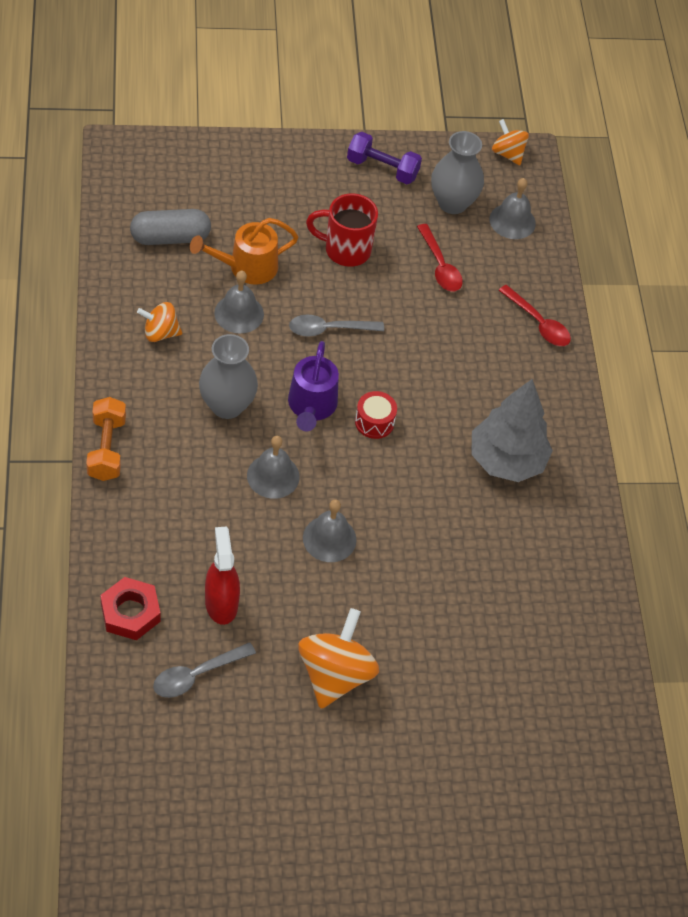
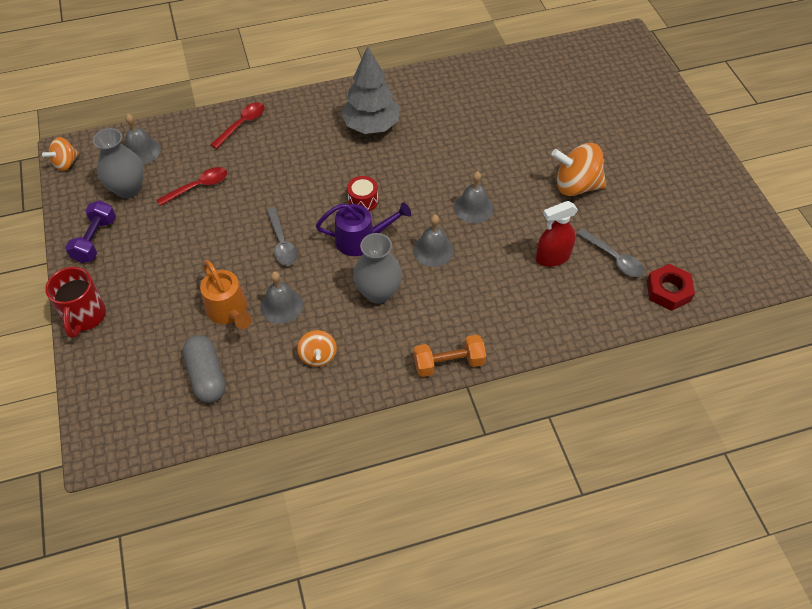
camera: 95 degrees left, 0 degrees up
(130, 613) = (585, 309): red nut -> red nut (668, 291)
(345, 250) = (194, 248): red mug -> red mug (85, 317)

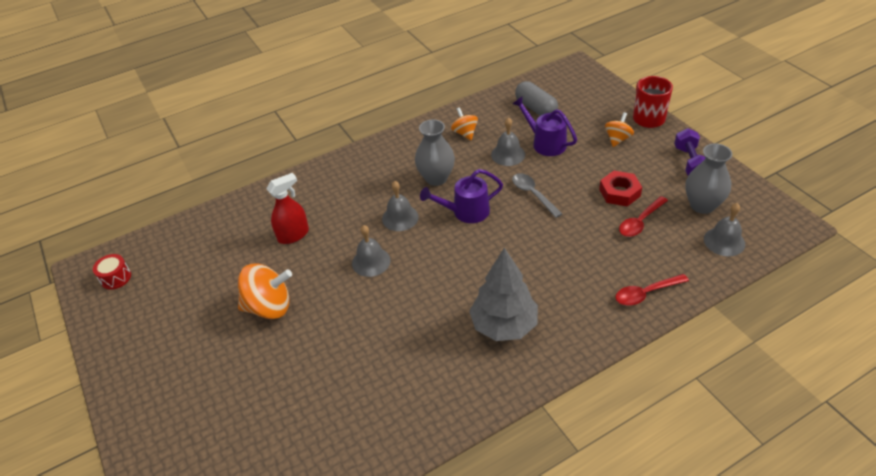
camera: 170 degrees right, 10 degrees down
(66, 163) = (783, 214): orange spinning top -> orange spinning top (617, 139)
(229, 311) = (545, 143): orange watering can -> purple watering can
(242, 124) = (646, 293): red spoon -> red spoon turned 45 degrees clockwise
(363, 200) = (478, 244): red drum -> red drum (116, 278)
(448, 363) = (369, 149): orange dumbbell -> none
(614, 258) = (238, 246): grey spoon -> none
(668, 291) = (194, 231): red nut -> red nut (619, 192)

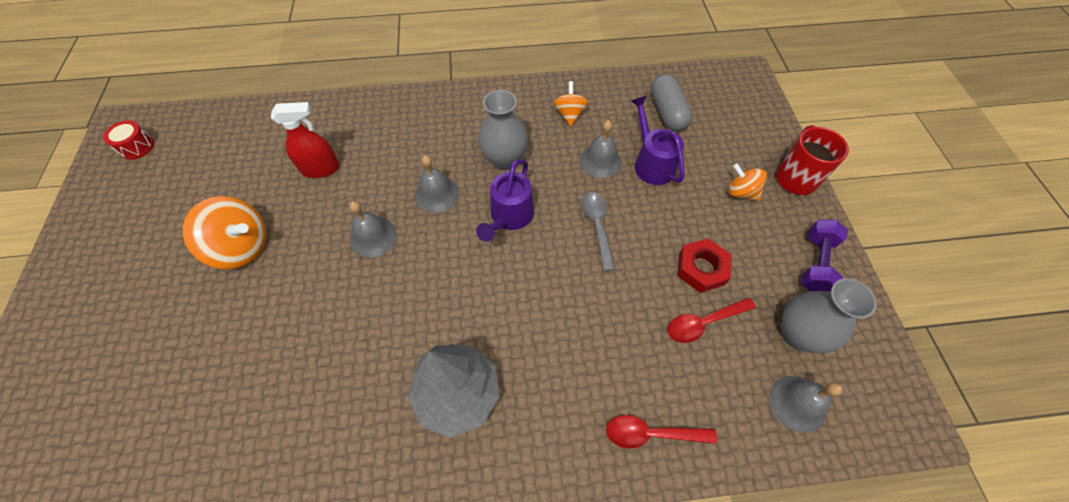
camera: 20 degrees right, 15 degrees up
(465, 212) = (509, 217): purple watering can -> purple watering can turned 75 degrees counterclockwise
(617, 139) = (741, 192): orange spinning top -> orange spinning top turned 105 degrees counterclockwise

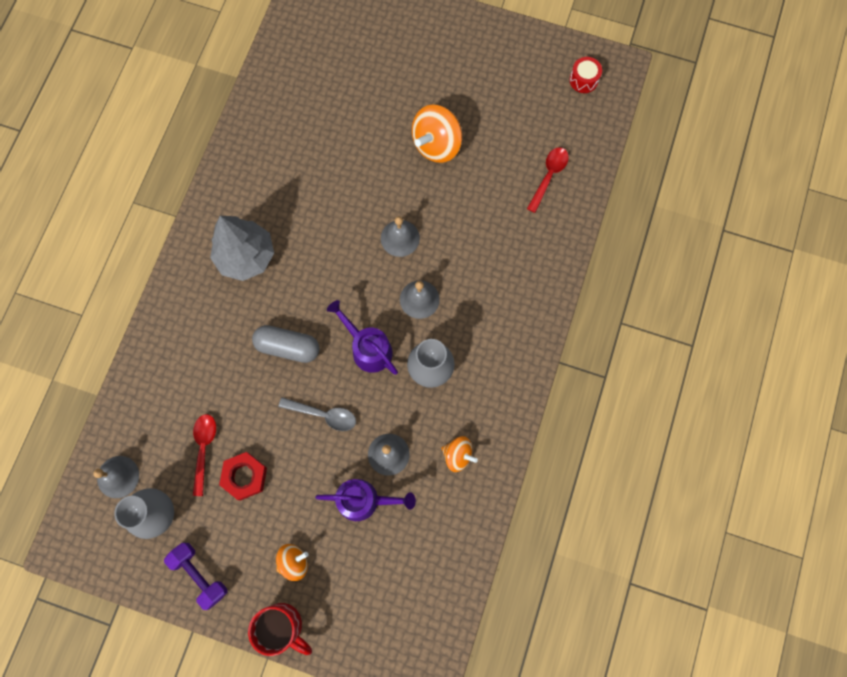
camera: 115 degrees right, 15 degrees up
(321, 169) = (491, 216): red spray bottle -> none
(651, 433) = (155, 366): red spoon -> red spoon (548, 176)
(667, 112) = (416, 554): grey capsule -> grey capsule (288, 347)

